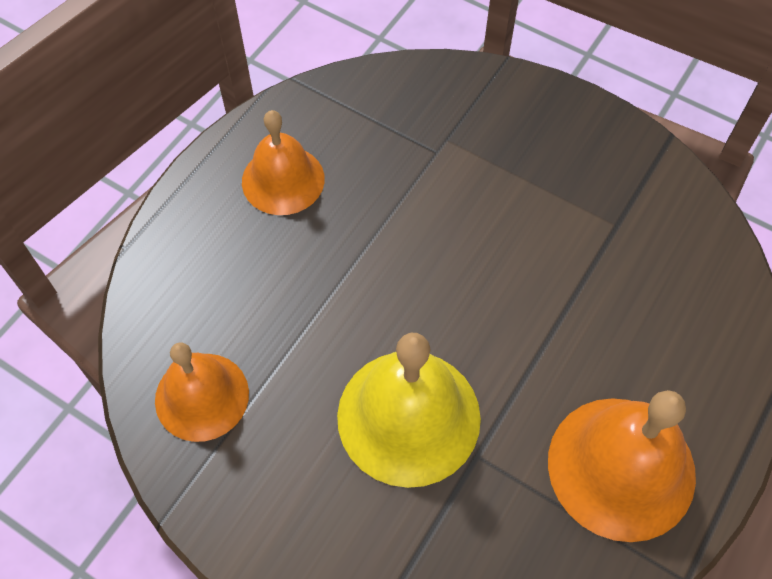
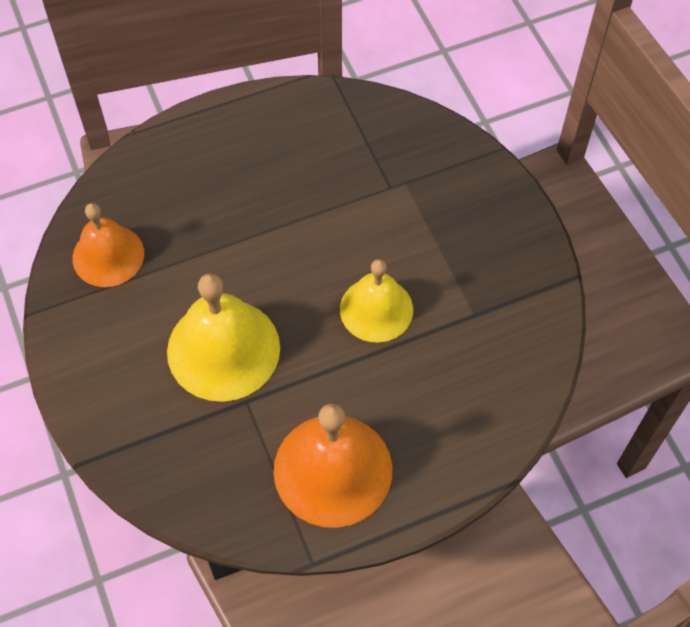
camera: 35 degrees right, 0 degrees up
(283, 180) = (269, 146): orange bell -> none
(524, 277) = (376, 309): none -> yellow bell

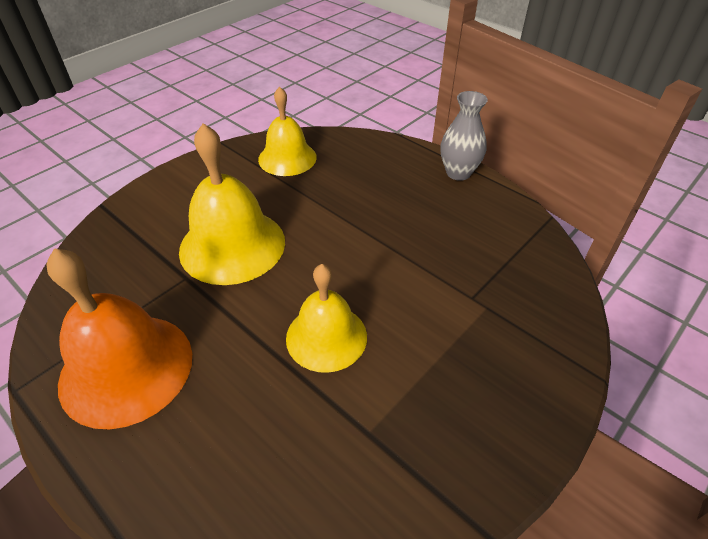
camera: 65 degrees right, 15 degrees down
(108, 255) = (287, 158): orange bell -> yellow bell
(230, 114) = (458, 173): none -> grey vase

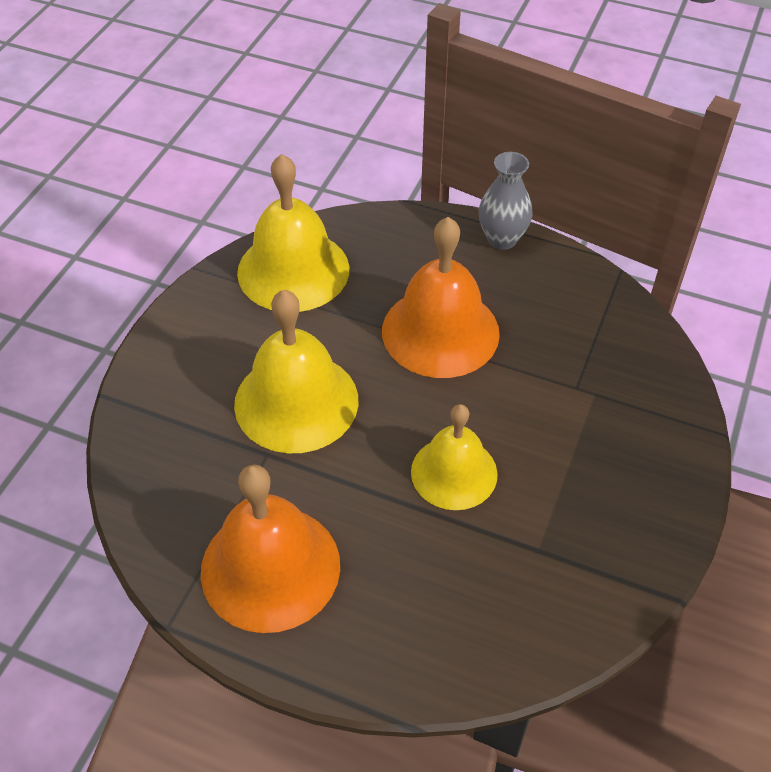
camera: 20 degrees left, 5 degrees up
(287, 158) = (293, 270): yellow bell -> yellow bell, size x1.51
(375, 224) = (440, 331): none -> orange bell

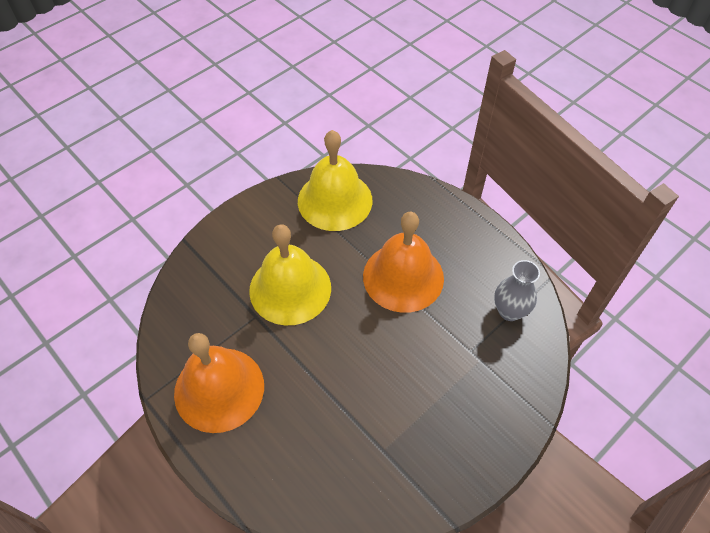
camera: 25 degrees right, 5 degrees up
(454, 472) = (359, 375): yellow bell -> none
(502, 239) = (479, 227): grey vase -> grey vase (509, 311)

